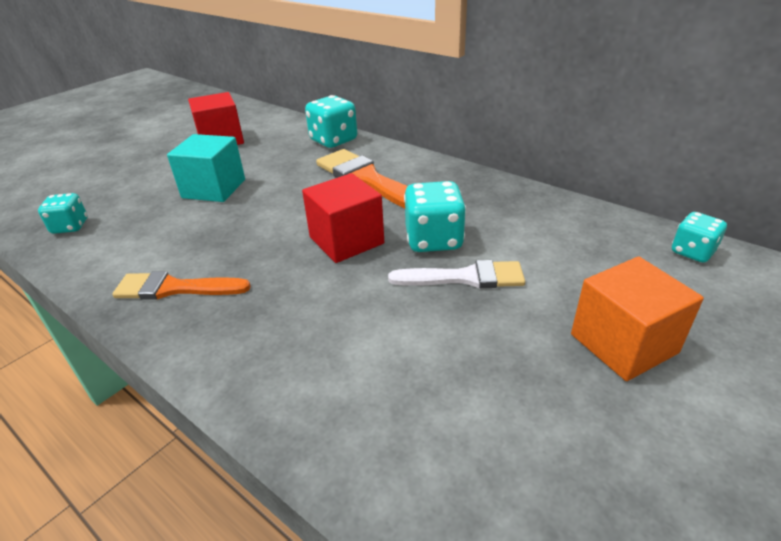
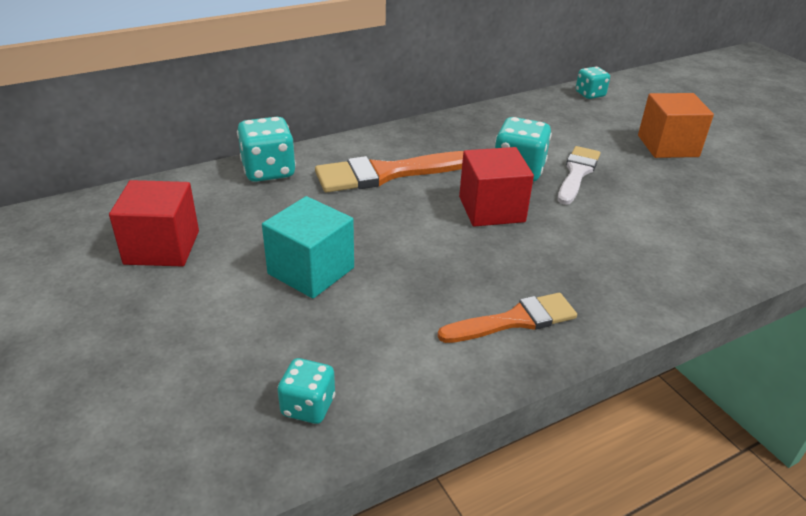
camera: 70 degrees left, 0 degrees up
(175, 288) = (515, 320): orange brush -> orange brush turned 135 degrees counterclockwise

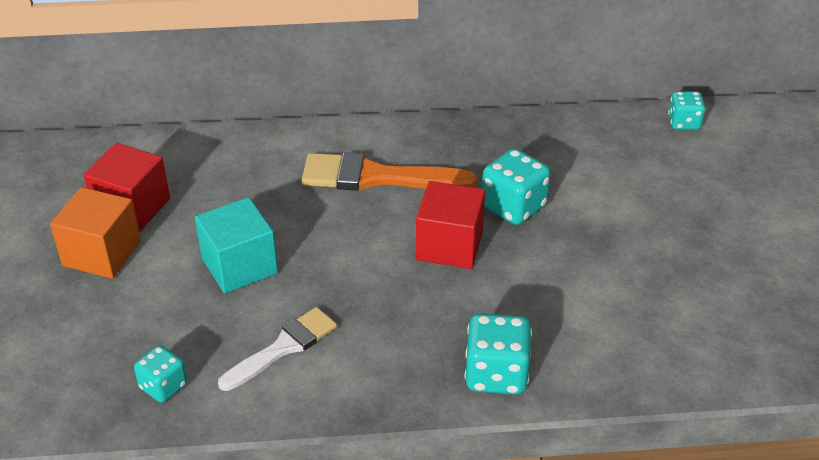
camera: 25 degrees right, 5 degrees up
(268, 171) = (267, 146): turquoise dice -> turquoise dice (496, 374)
(515, 320) = (381, 366): orange brush -> none
(577, 173) = (575, 226): white brush -> white brush (283, 347)
(667, 146) = (713, 216): orange cube -> orange cube (102, 253)

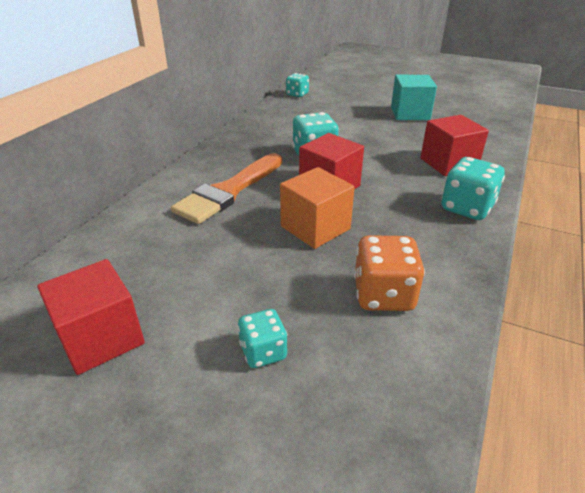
camera: 60 degrees left, 5 degrees down
(102, 253) = (145, 387): orange cube -> orange cube (315, 228)
(163, 386) = (390, 396): turquoise dice -> turquoise dice (263, 352)
(239, 266) = (260, 289): turquoise cube -> turquoise cube (410, 113)
(283, 347) = (383, 295): white brush -> orange dice
(604, 333) = (448, 163): none -> red cube

